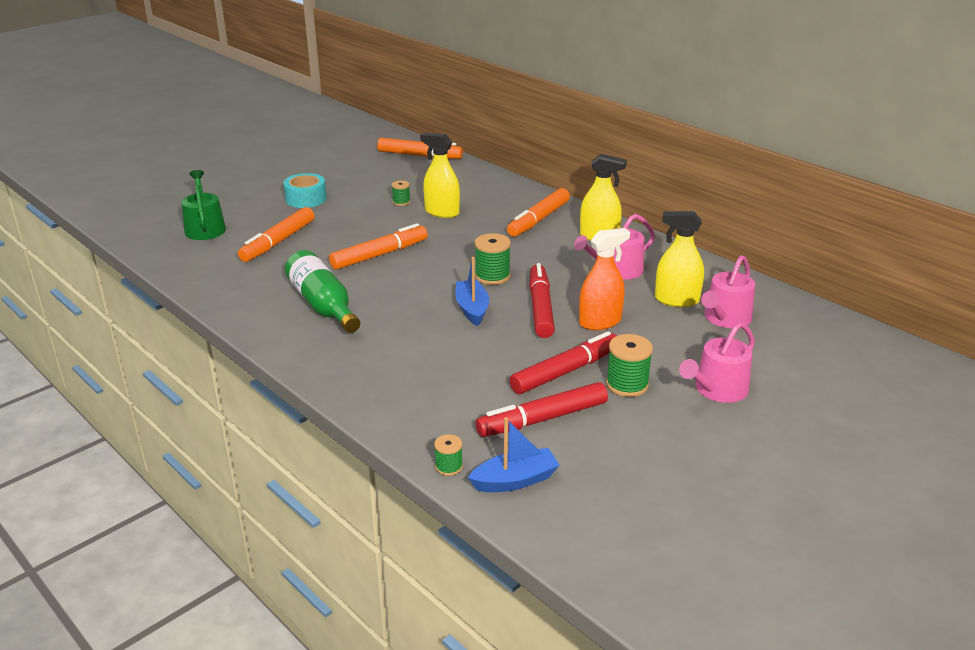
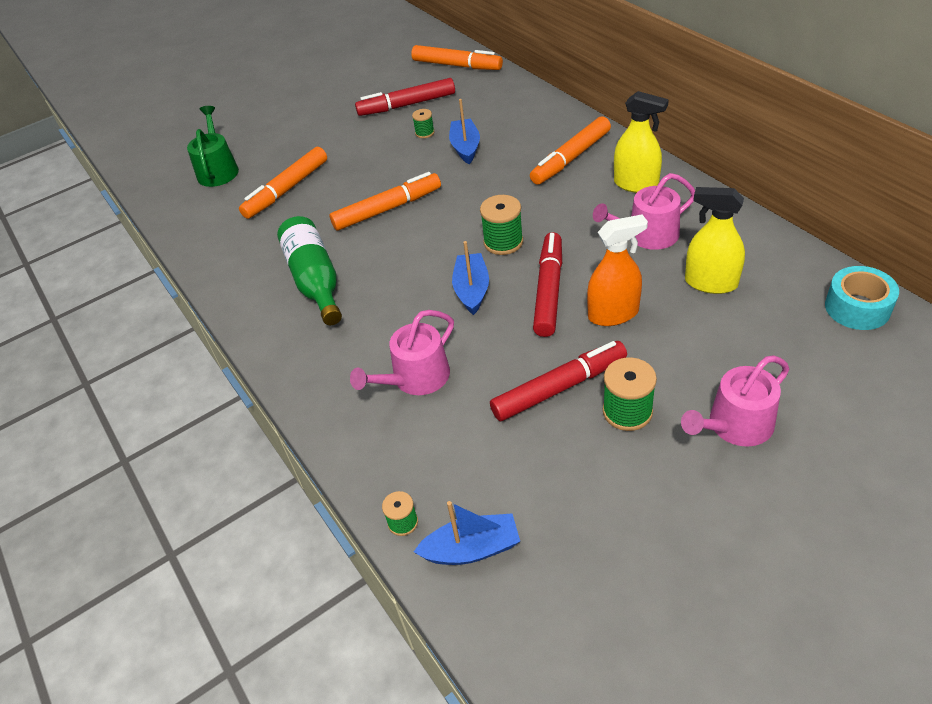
camera: 15 degrees right, 15 degrees up
(306, 199) = (326, 129): turquoise tape -> turquoise tape (857, 308)
(442, 212) = (465, 147): yellow spray bottle -> blue boat
(542, 419) = (520, 458): red marker -> red marker (407, 105)
(725, 318) = (765, 313): pink watering can -> pink watering can (415, 378)

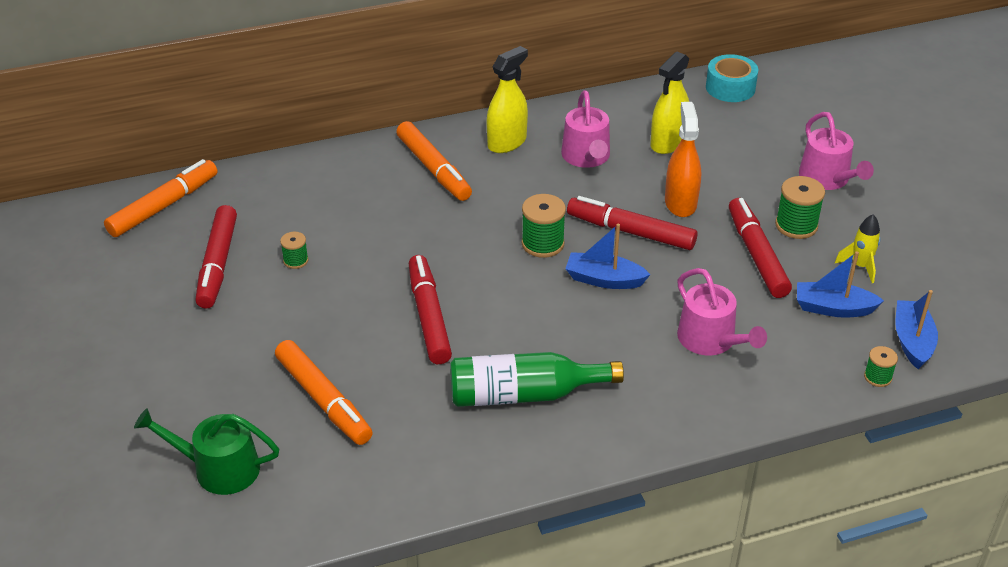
camera: 80 degrees left, 5 degrees down
(387, 209) = (429, 316): orange marker -> red marker
(465, 147) = (354, 235): blue boat -> blue boat (833, 308)
(583, 481) = (860, 266): none -> yellow rocket

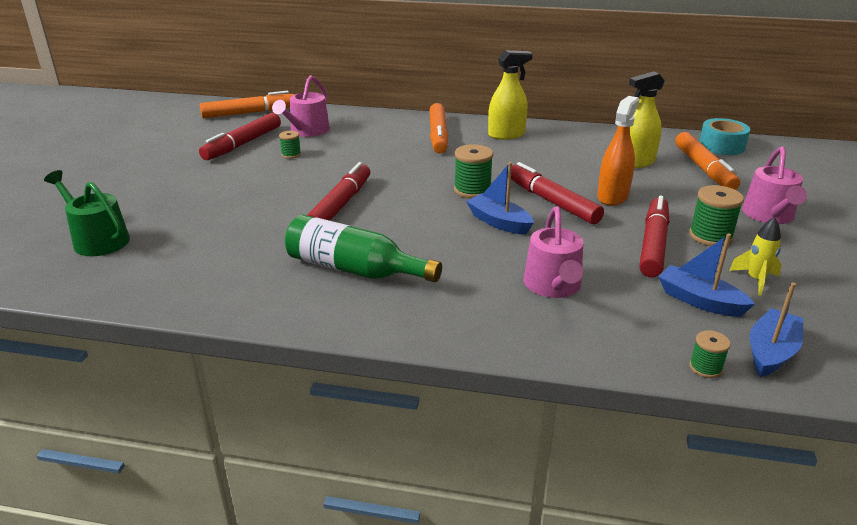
camera: 30 degrees right, 10 degrees down
(323, 400) = (211, 226): orange marker -> orange marker (704, 169)
(586, 157) = (560, 155): pink watering can -> pink watering can (307, 131)

